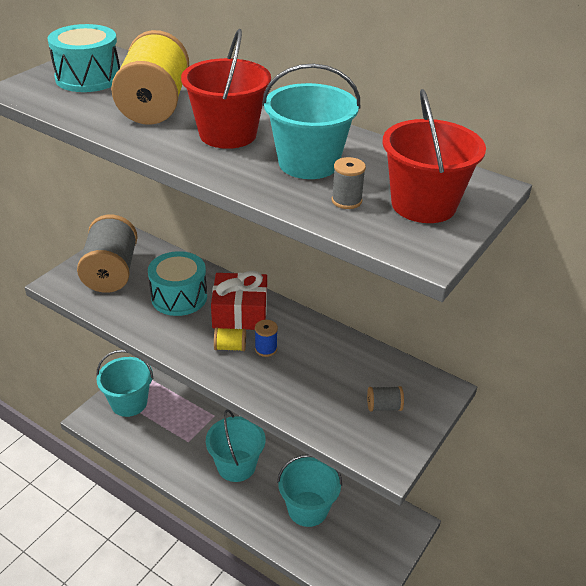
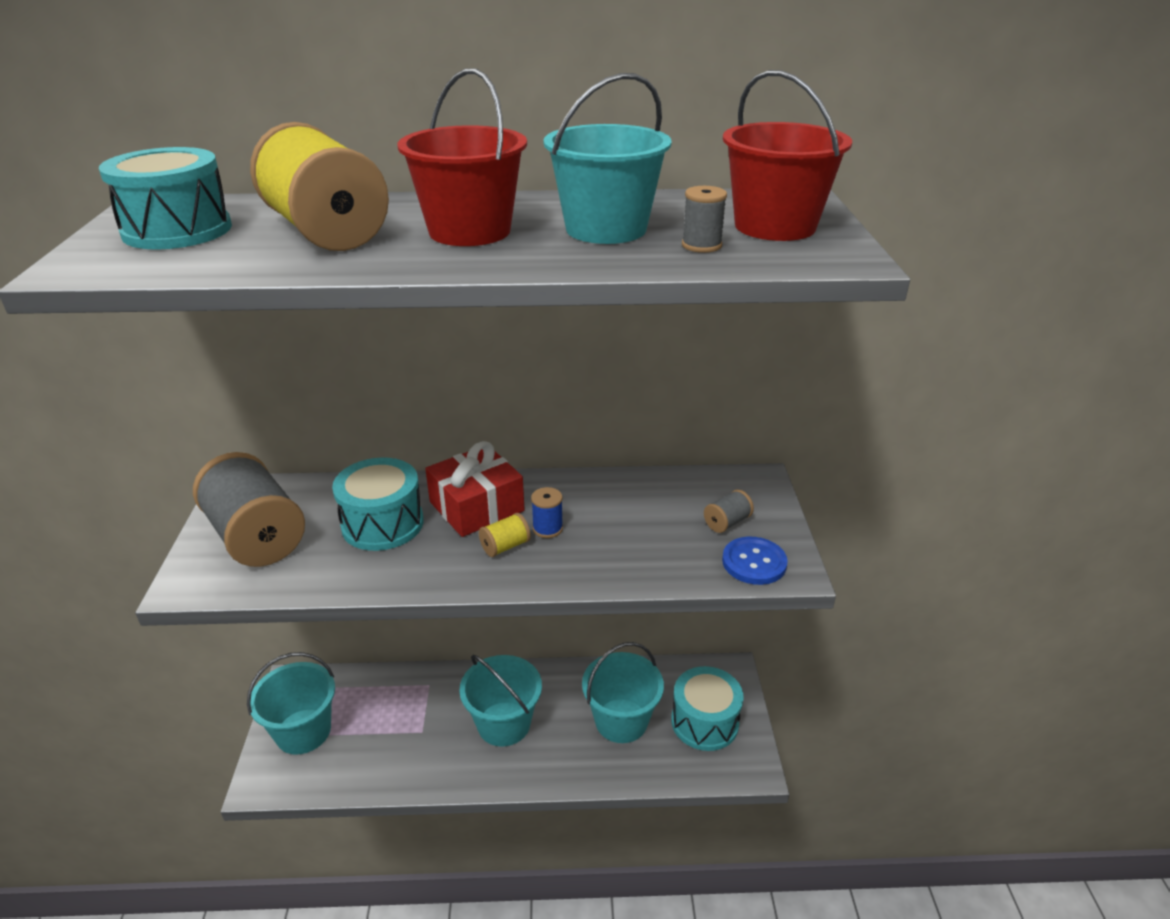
camera: 35 degrees left, 5 degrees down
(361, 544) = (704, 722): none -> turquoise drum
(370, 443) = (754, 562): none -> blue button

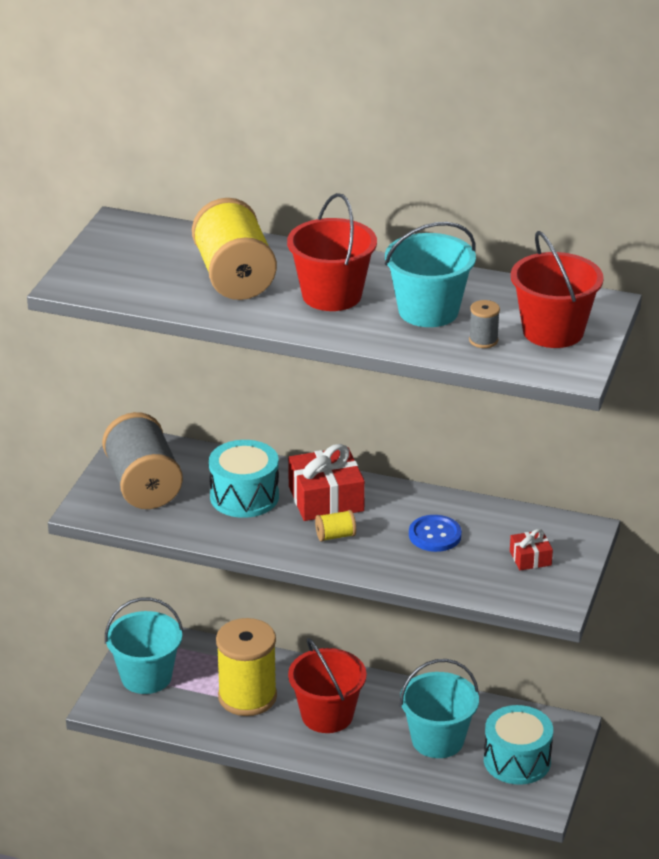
camera: 20 degrees right, 0 degrees up
(177, 230) = (136, 257): turquoise drum -> none
(416, 725) = (247, 697): none -> yellow spool
(504, 724) = (327, 715): turquoise bucket -> red bucket
(547, 528) = (376, 529): blue spool -> none
(727, 522) = (530, 558): grey spool -> red gift
(754, 562) = (530, 593): blue button -> blue button (435, 535)

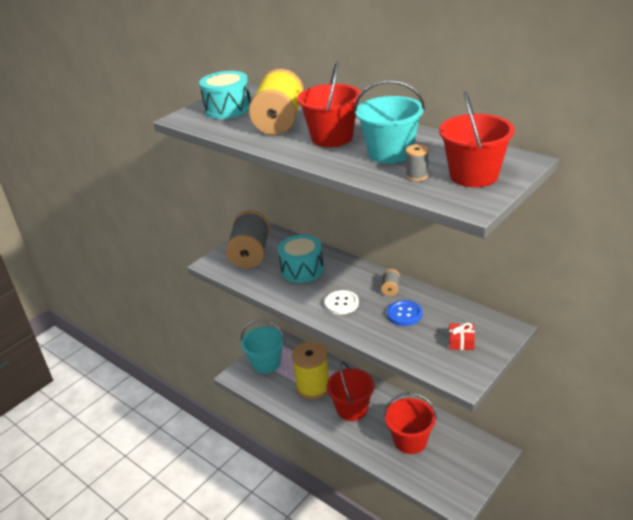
camera: 25 degrees right, 0 degrees up
(326, 499) = (349, 279): red gift -> none
(335, 536) = (341, 303): yellow spool -> white button
(396, 503) = (390, 289): none -> grey spool
(437, 740) = (410, 440): turquoise bucket -> red bucket
(517, 760) = (454, 467): turquoise drum -> turquoise drum (228, 109)

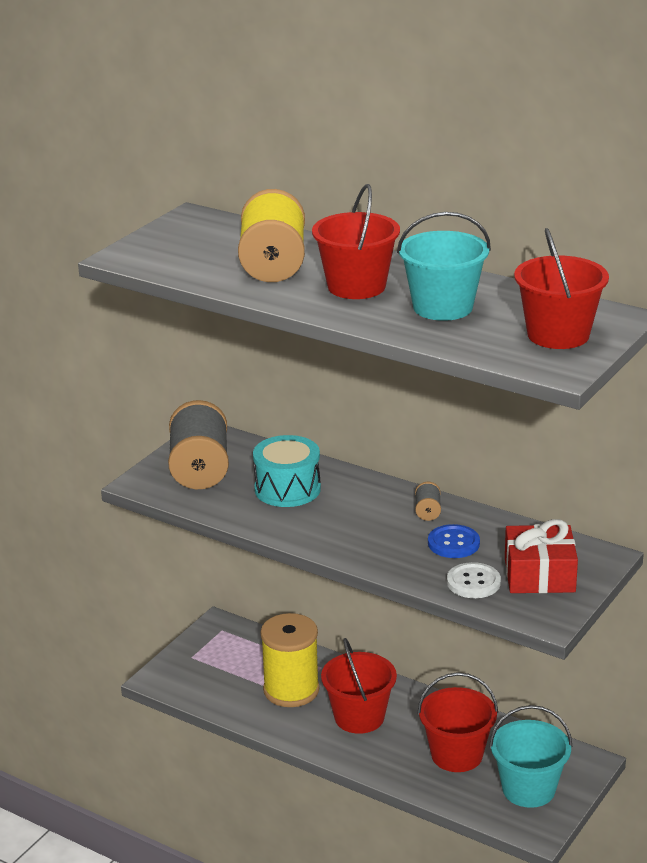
camera: 10 degrees left, 5 degrees down
(228, 109) = (187, 245): turquoise drum -> none
(266, 363) = (206, 660): turquoise bucket -> turquoise bucket (528, 789)
(341, 303) = (358, 532): white button -> white button (473, 582)
(417, 176) = (484, 336): grey spool -> none
(461, 342) = (539, 575): red gift -> red gift, size x1.92

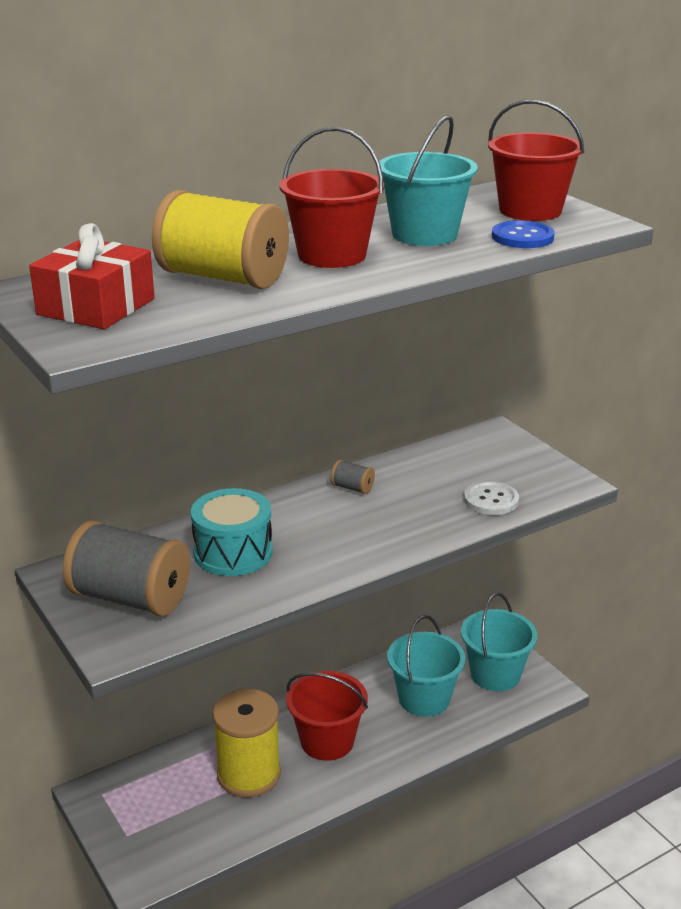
camera: 65 degrees left, 0 degrees up
(453, 543) = (418, 491): blue button -> blue button (522, 237)
(456, 755) = (424, 698): red bucket -> turquoise bucket
(539, 575) = (502, 466): red gift -> red gift (96, 307)

